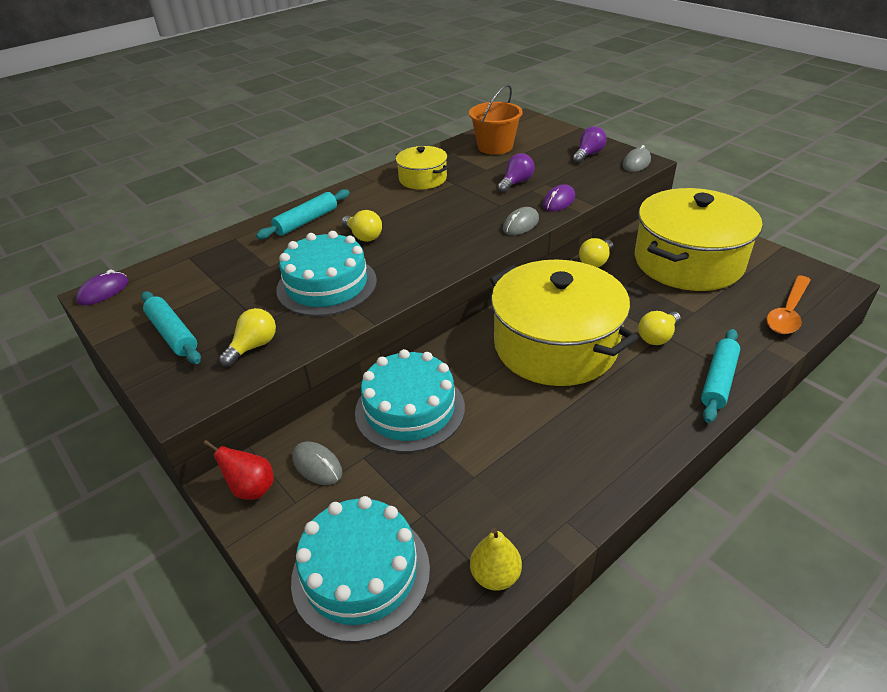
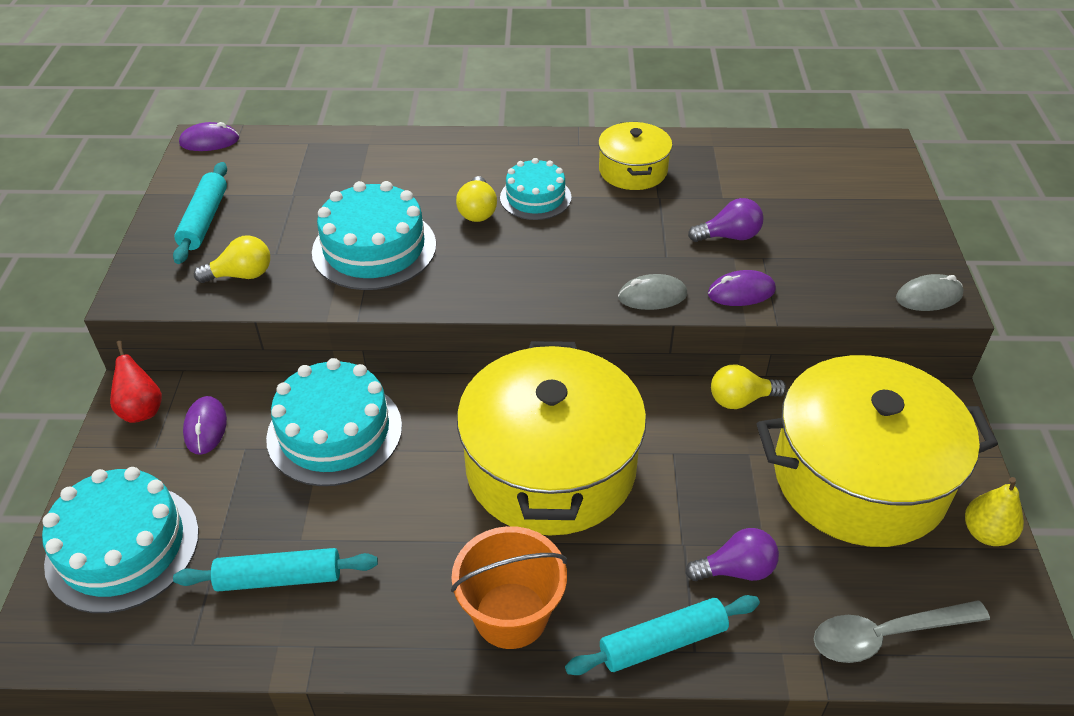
camera: 40 degrees right, 5 degrees up
(306, 221) = (451, 160): turquoise rolling pin -> turquoise rolling pin (279, 578)
(317, 465) = (205, 427): grey mouse -> purple mouse
(388, 214) = (535, 197): none -> turquoise cake
(495, 147) = (779, 170): orange bucket -> orange bucket (511, 615)
(495, 575) = (202, 638): yellow pear -> yellow pear (986, 533)
(588, 154) = (882, 247): purple light bulb -> purple light bulb (736, 570)
(657, 337) = (673, 541): yellow light bulb -> none
(787, 312) = (886, 635): orange spoon -> grey spoon

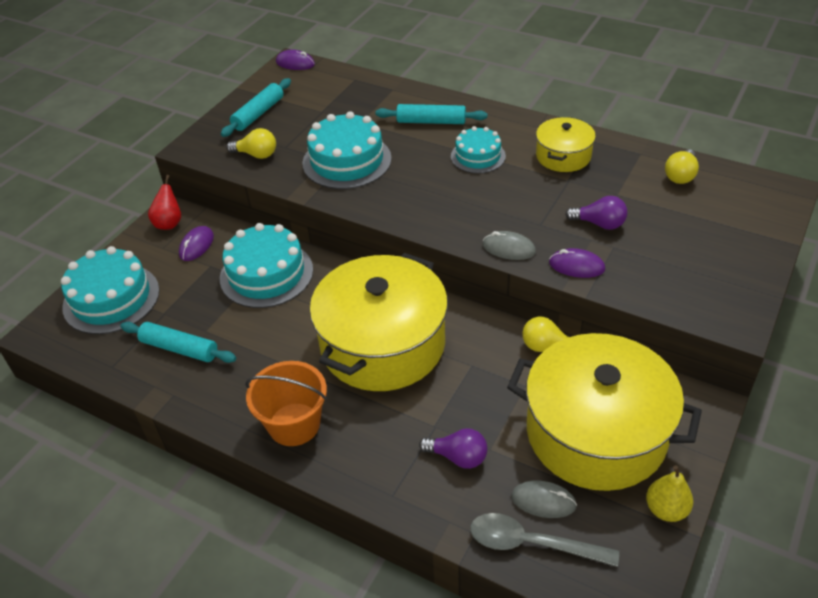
camera: 30 degrees right, 0 degrees up
(477, 211) = (431, 155): yellow light bulb -> yellow light bulb (680, 175)
(662, 642) = (375, 481): turquoise rolling pin -> turquoise rolling pin (431, 121)
(928, 297) = (726, 316): grey mouse -> grey mouse (543, 501)

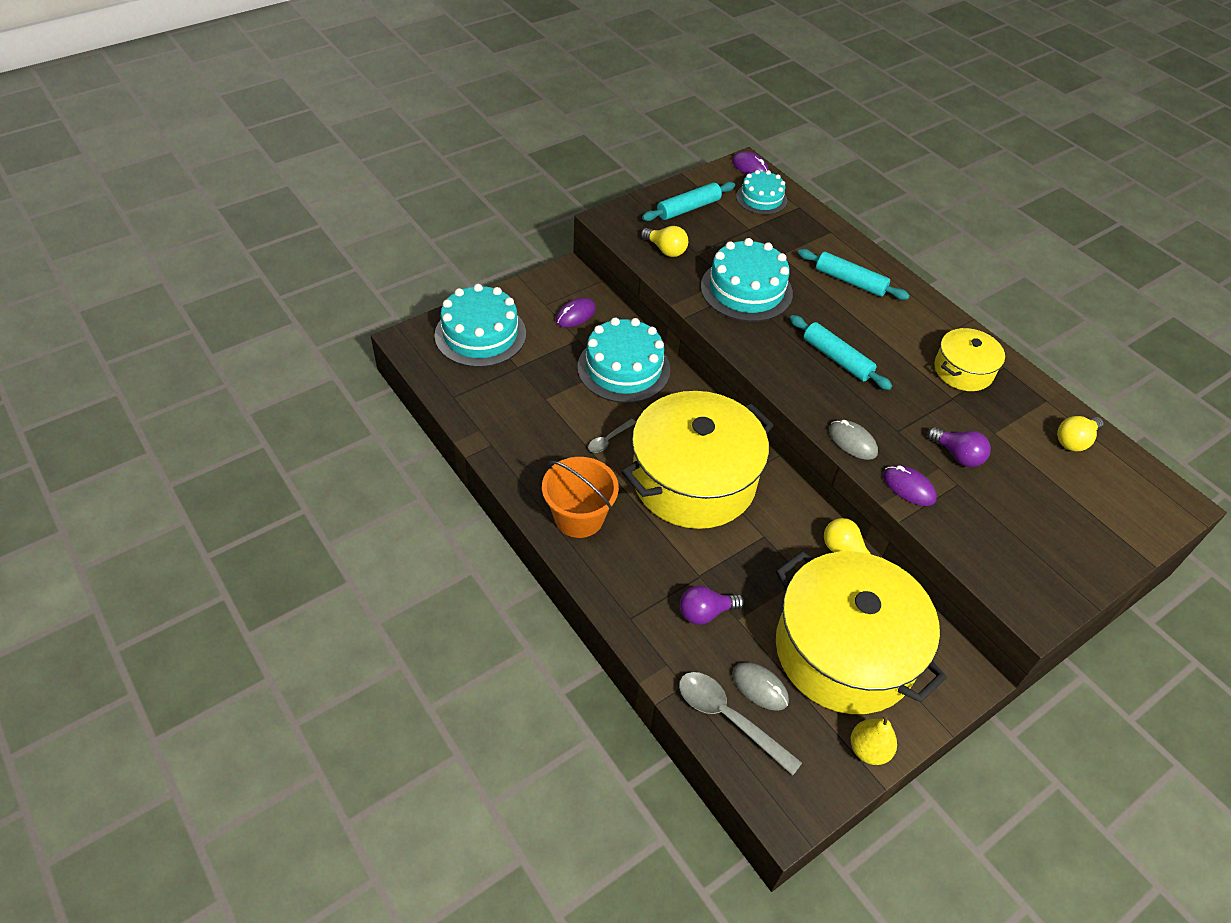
camera: 20 degrees right, 5 degrees up
(169, 223) = (562, 283): red pear -> none
(179, 349) = (516, 405): turquoise rolling pin -> turquoise rolling pin (837, 359)
(285, 342) = (608, 440): none -> grey spoon
(458, 457) = (705, 612): purple light bulb -> purple light bulb turned 120 degrees clockwise
(478, 156) = (876, 336): turquoise cake -> turquoise cake (761, 198)

